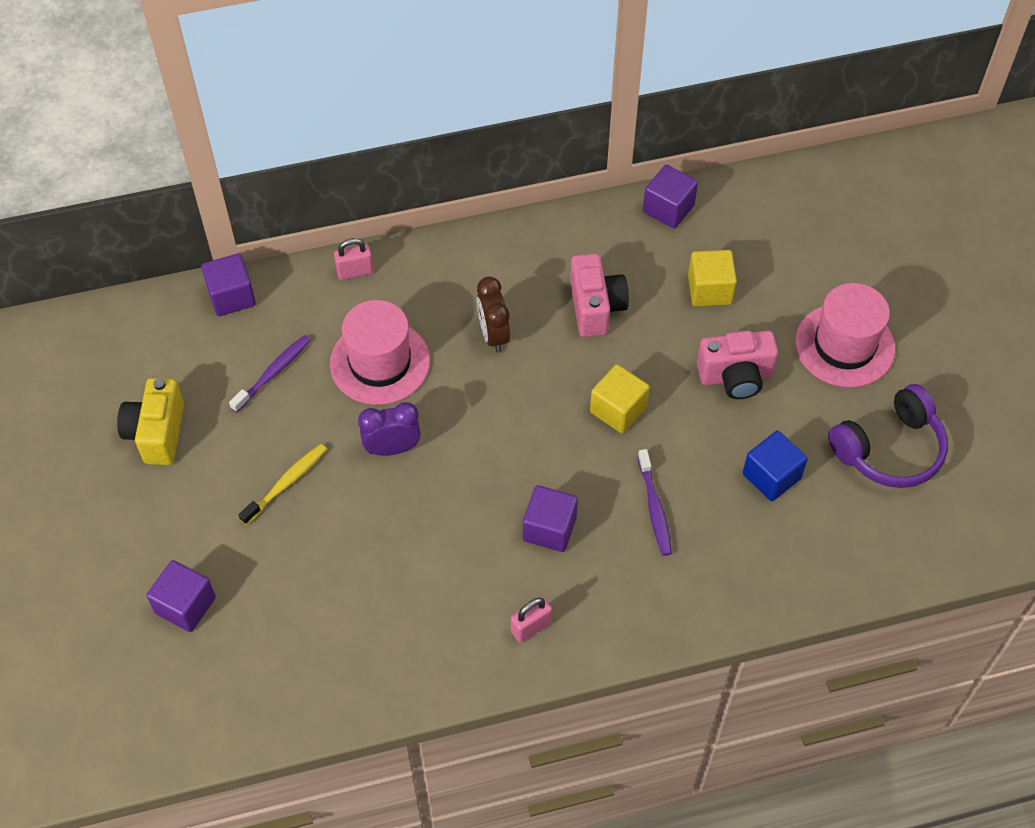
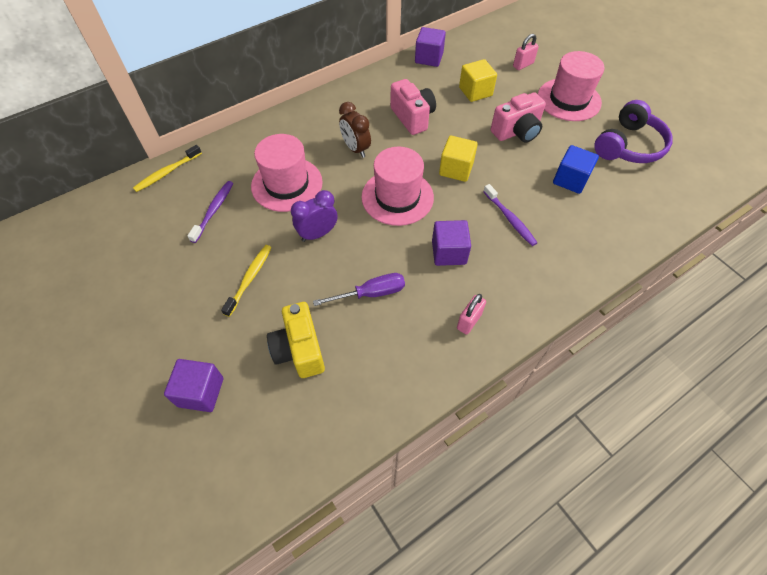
camera: 20 degrees left, 0 degrees up
(157, 433) = (138, 274): yellow camera -> yellow camera (299, 350)
(231, 296) = (167, 172): purple cube -> yellow toothbrush
(355, 272) = (248, 137): pink padlock -> pink padlock (523, 65)
(426, 551) = (371, 293): none -> purple screwdriver
(518, 427) = (397, 197): none -> pink hat

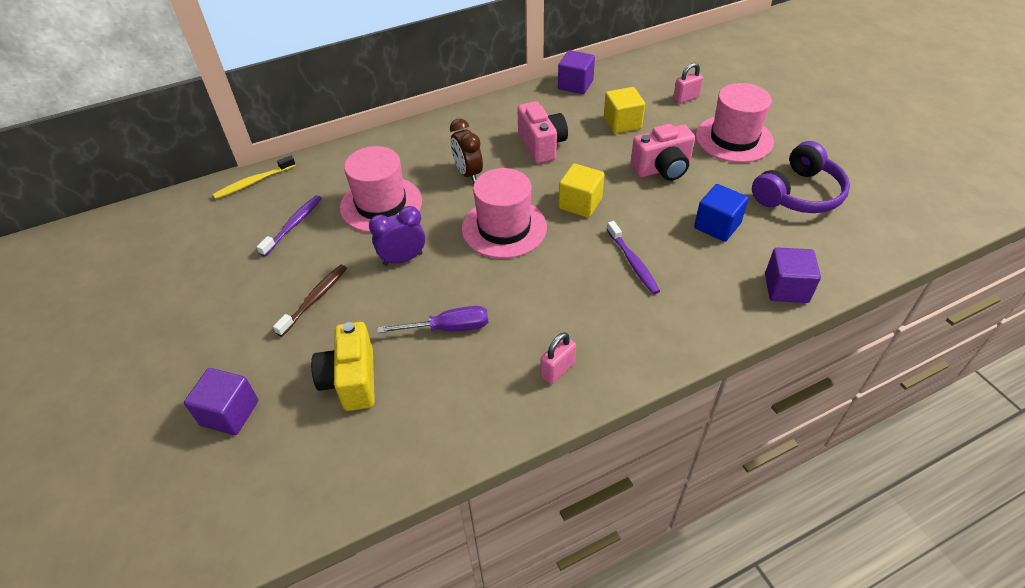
camera: 10 degrees right, 10 degrees down
(249, 279) = (314, 299): yellow toothbrush -> brown toothbrush
(449, 252) = (551, 292): purple cube -> purple cube (786, 288)

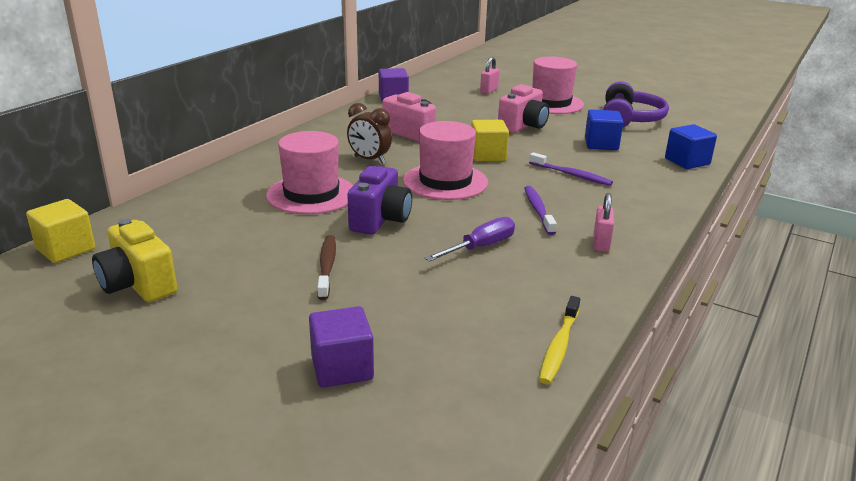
camera: 35 degrees left, 20 degrees down
(253, 182) = (147, 212): yellow toothbrush -> yellow toothbrush (559, 346)
(293, 225) = (235, 228): purple toothbrush -> purple toothbrush (538, 210)
(351, 380) = (438, 304): yellow camera -> yellow camera (138, 285)
(403, 259) = (380, 220): purple clock -> purple camera
(622, 123) = (459, 110): yellow cube -> yellow cube (66, 249)
(786, 288) = (687, 161): purple cube -> blue cube

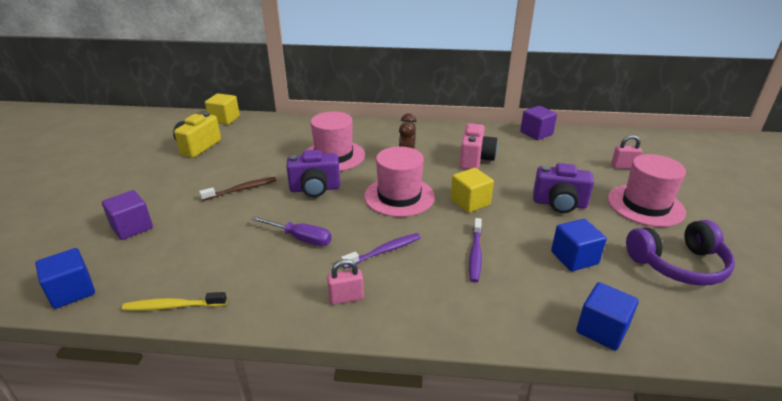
camera: 65 degrees right, 5 degrees up
(476, 432) = (72, 291): none -> blue cube
(523, 126) = (559, 204): pink camera -> purple camera

